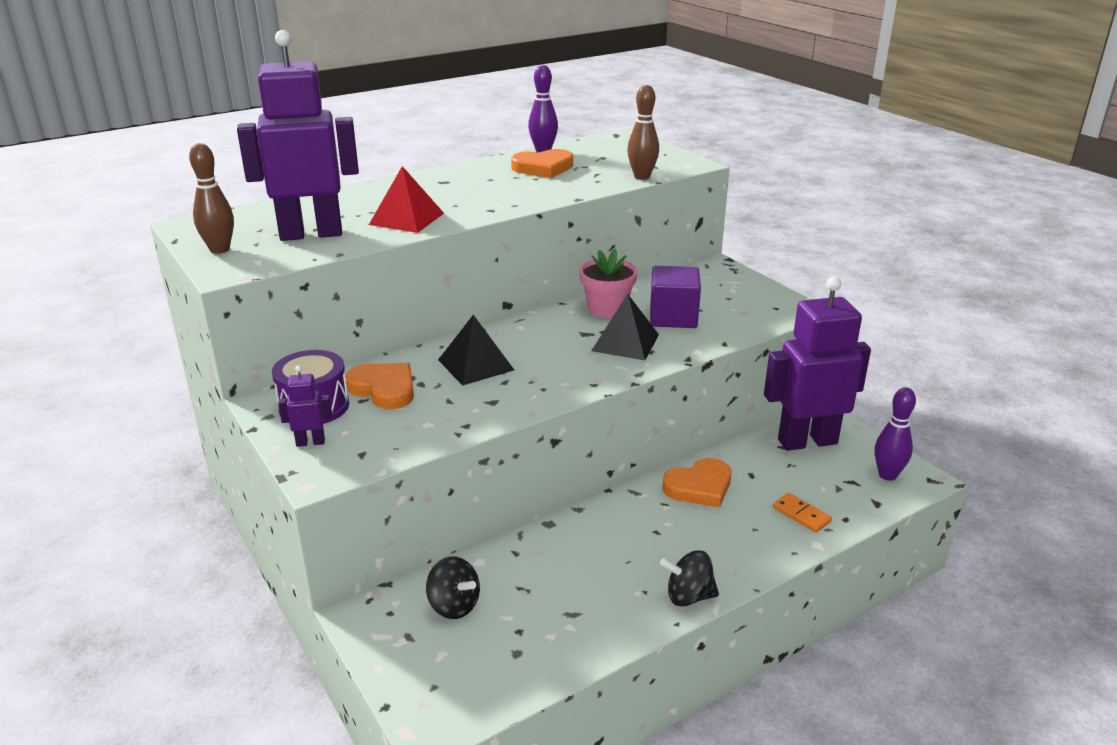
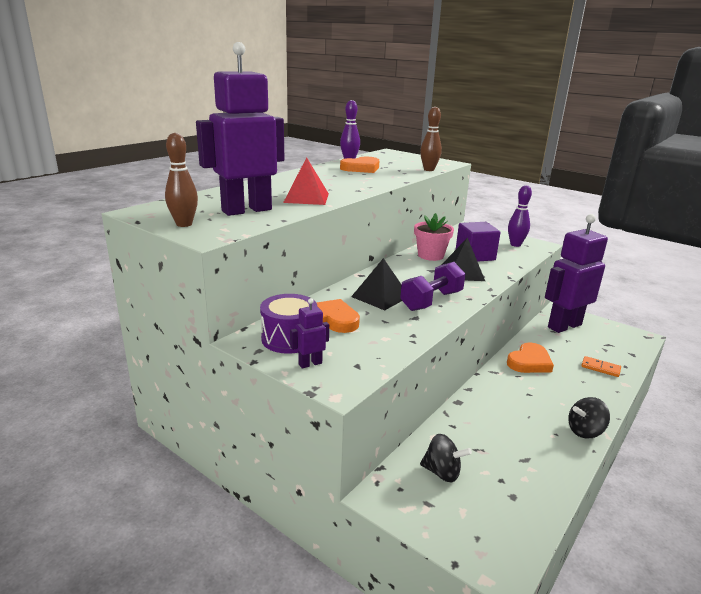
camera: 20 degrees left, 5 degrees down
(537, 380) = (431, 301): none -> purple dumbbell
(887, 475) = (623, 338): purple bowling pin -> purple bowling pin (515, 244)

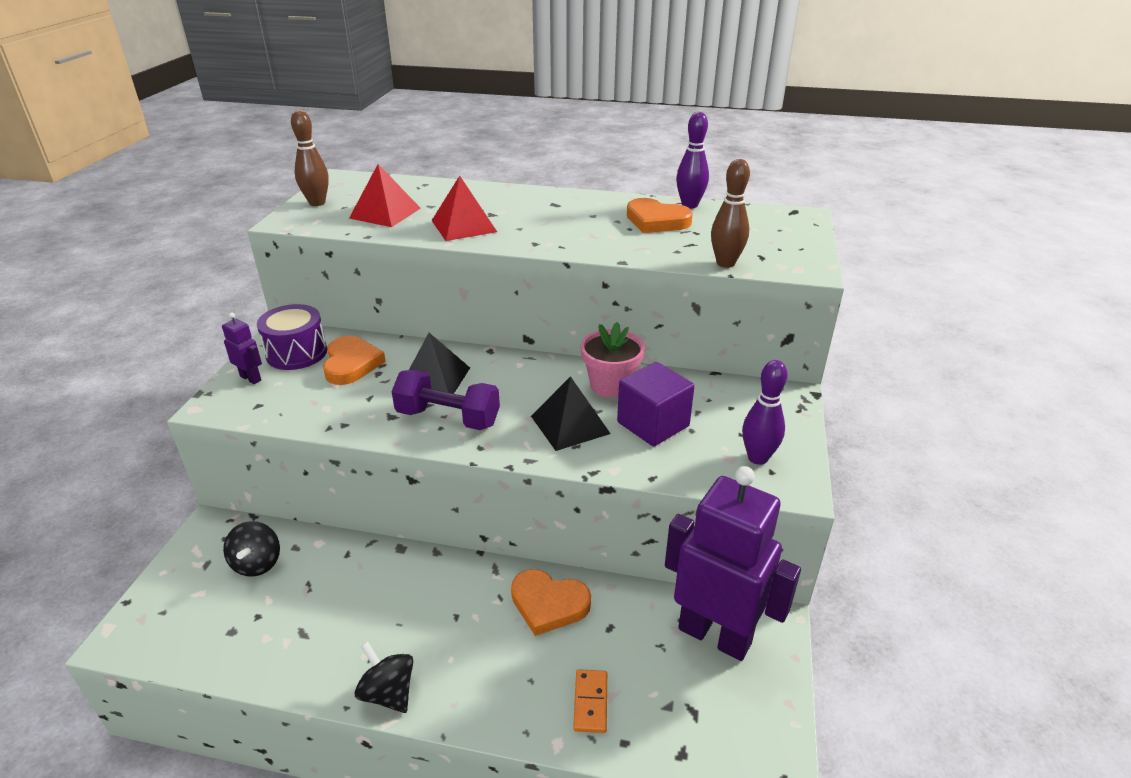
camera: 65 degrees right, 10 degrees up
(246, 210) = (385, 213): purple robot -> red pyramid

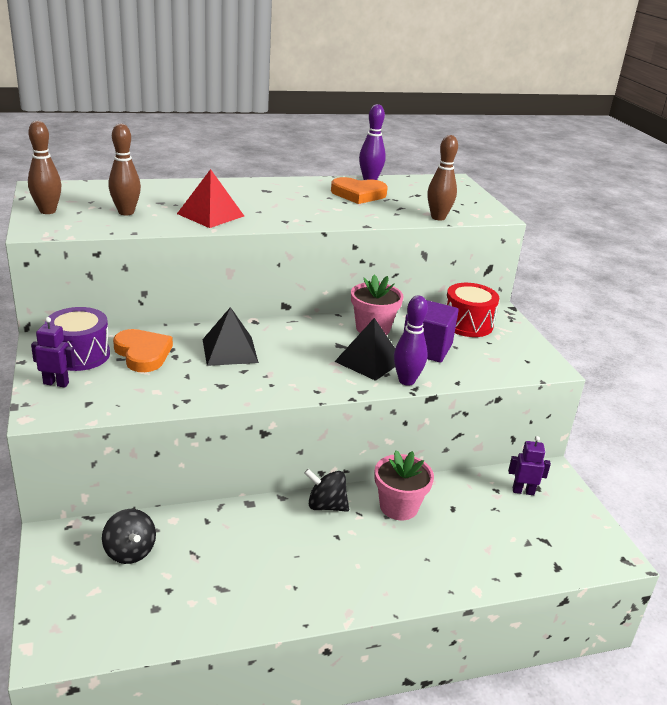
camera: 30 degrees left, 5 degrees down
(385, 213) = (126, 212): red pyramid -> brown bowling pin
(388, 693) = (330, 603): black spinning top -> black spinning top (326, 505)
(448, 418) = (271, 376): purple dumbbell -> none
(548, 604) = (398, 507): orange heart -> pink flower pot
(590, 702) = (478, 558): orange domino -> none
(715, 635) = (523, 491): purple robot -> purple robot, size x0.40
(733, 404) = (467, 324): none -> red drum
(757, 458) = (512, 354): purple bowling pin -> purple bowling pin (406, 381)

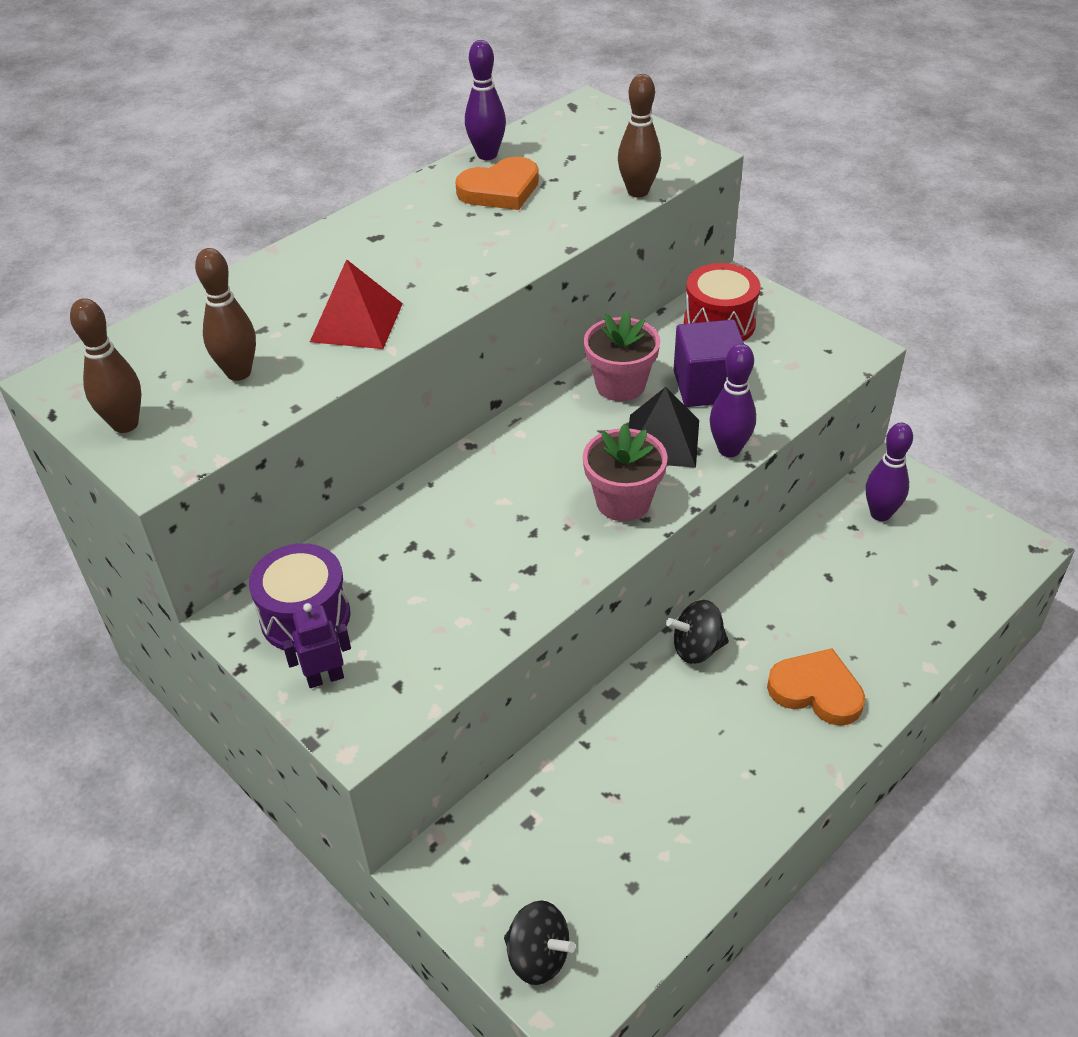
camera: 25 degrees left, 15 degrees up
(130, 551) = (538, 835): black spinning top -> black spinning top (538, 956)
(143, 353) = (384, 571): orange heart -> orange heart (816, 691)
(229, 350) = (486, 509): black pyramid -> none
(398, 507) = (773, 606): pink flower pot -> pink flower pot (623, 501)
(523, 491) = (880, 514): purple robot -> purple bowling pin

